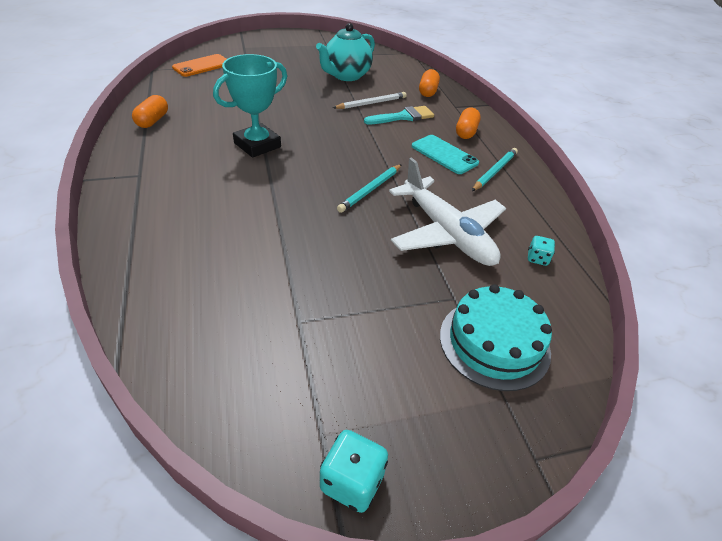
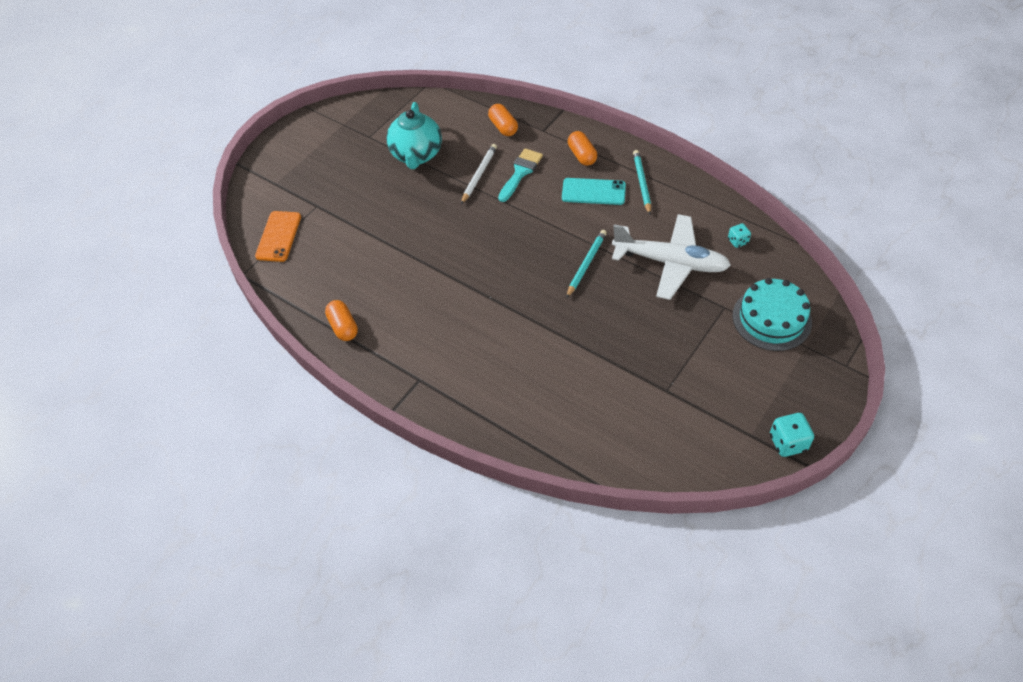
camera: 35 degrees left, 10 degrees up
(257, 145) = (458, 286): turquoise trophy -> none
(370, 190) = (586, 264): turquoise pencil -> turquoise pencil turned 150 degrees counterclockwise

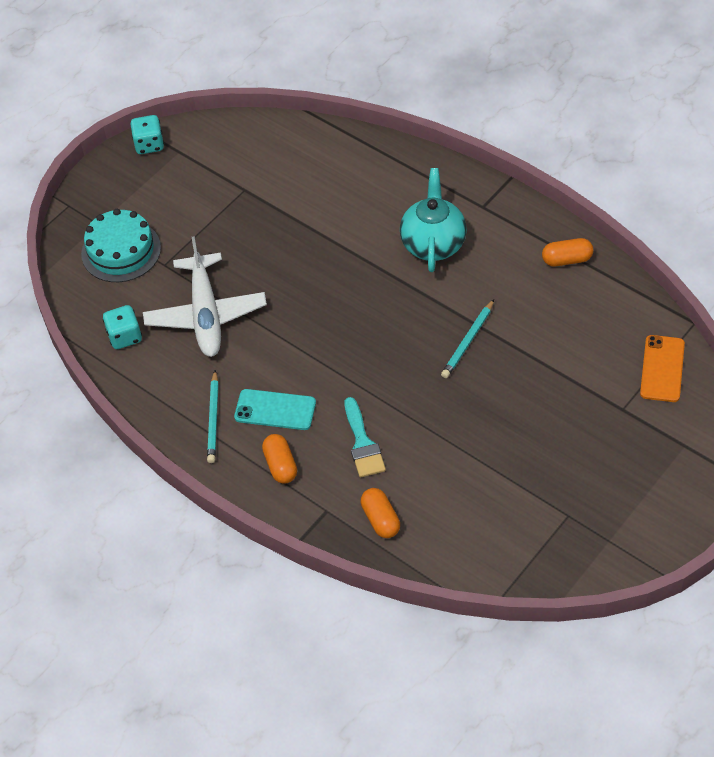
camera: 175 degrees left, 0 degrees up
(343, 327) = (567, 260): orange capsule -> orange capsule turned 75 degrees counterclockwise
(416, 155) = (499, 479): turquoise teapot -> turquoise teapot (433, 244)
(479, 175) = (416, 443): white pencil -> none
(520, 172) = (363, 443): turquoise brush -> turquoise brush turned 45 degrees counterclockwise
(586, 264) = (299, 317): turquoise pencil -> turquoise pencil (468, 341)
(671, 263) = (206, 315): white plane -> white plane turned 120 degrees counterclockwise
(737, 241) = (125, 337): turquoise dice -> turquoise dice, size x1.62

